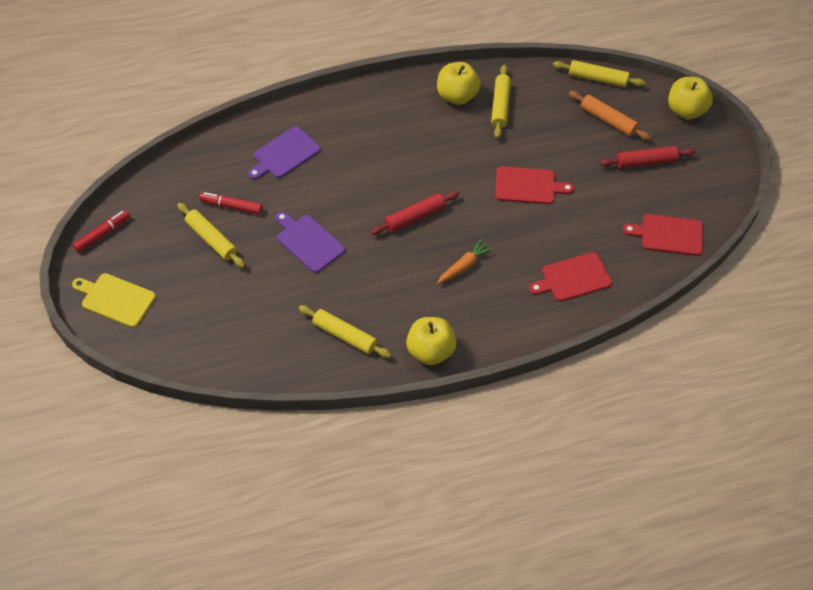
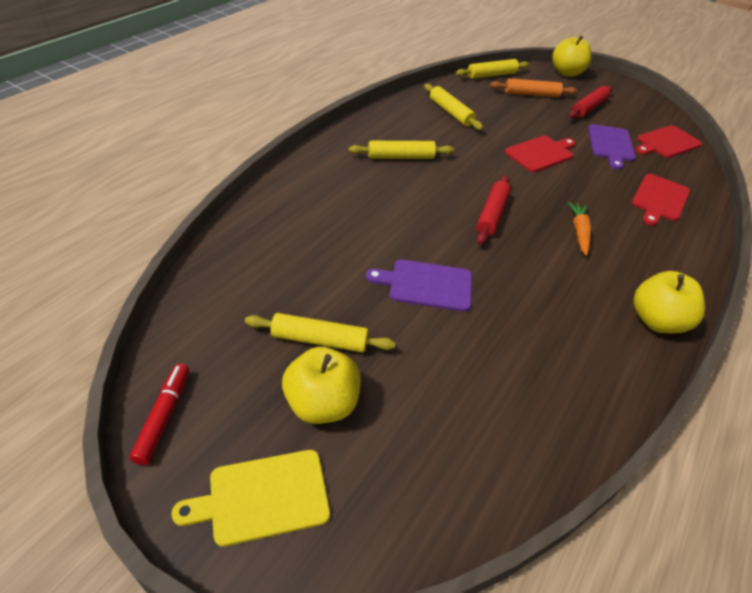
camera: 40 degrees left, 10 degrees down
(231, 206) = (307, 293): red marker -> none
(284, 154) = (313, 219): purple cutting board -> purple cutting board (611, 145)
(344, 336) = (571, 357): yellow rolling pin -> yellow rolling pin (401, 157)
(457, 96) = (411, 118): yellow apple -> yellow apple (322, 404)

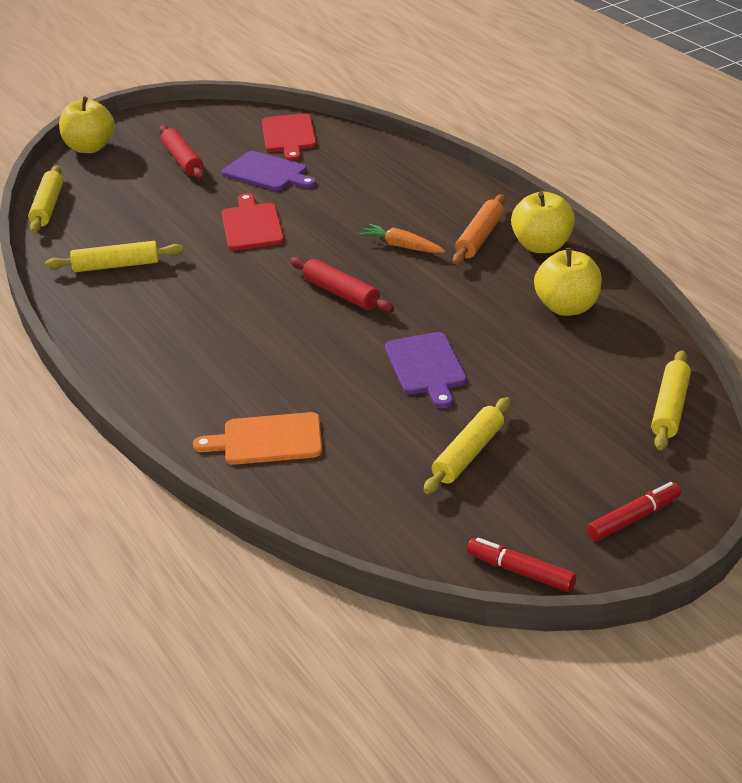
camera: 60 degrees left, 10 degrees down
(263, 497) = (634, 518): yellow cutting board -> red marker
(294, 222) = (267, 440): none -> orange cutting board
(322, 404) = (549, 467): yellow apple -> yellow apple (567, 307)
(401, 157) = (189, 330): yellow rolling pin -> yellow rolling pin (670, 408)
(426, 285) = (426, 367): purple cutting board -> purple cutting board turned 45 degrees counterclockwise
(531, 94) = (120, 191): orange rolling pin -> orange rolling pin (479, 238)
(659, 199) = (381, 178): red cutting board -> none

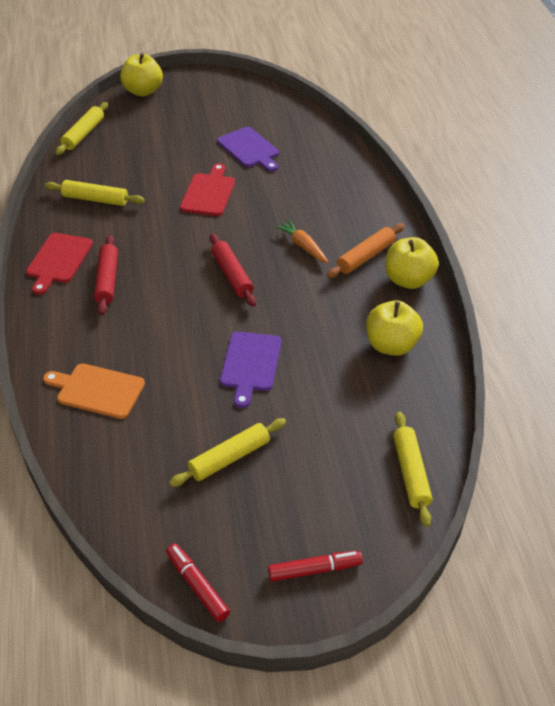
camera: 20 degrees right, 10 degrees up
(182, 160) = (198, 120): red rolling pin -> red rolling pin (107, 280)
(289, 135) = (285, 120): red cutting board -> red cutting board (58, 260)
(670, 408) = (411, 473): yellow rolling pin -> yellow rolling pin turned 45 degrees counterclockwise

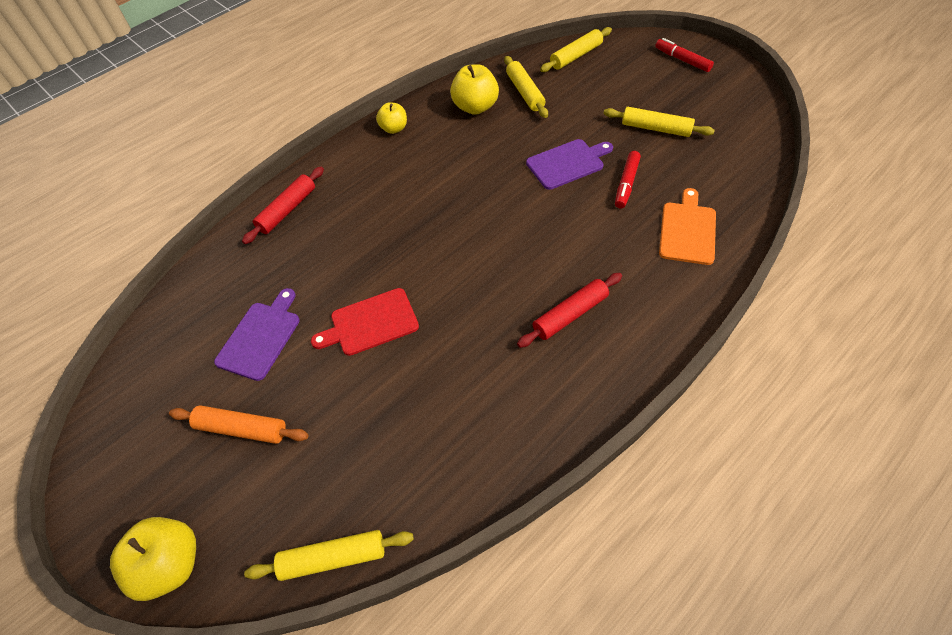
camera: 120 degrees left, 10 degrees up
(58, 260) = (583, 378): red cutting board -> none
(95, 199) = (461, 424): yellow rolling pin -> yellow rolling pin (525, 92)
(97, 390) = (687, 230): orange cutting board -> orange cutting board turned 150 degrees counterclockwise
(197, 586) = (750, 94): red marker -> red marker (626, 184)
(232, 275) = (480, 230): red rolling pin -> red rolling pin (287, 210)
(303, 246) = (401, 206): orange carrot -> none
(365, 256) = (383, 163): orange rolling pin -> orange rolling pin (242, 429)
(408, 280) = (394, 128): yellow apple -> yellow apple, size x0.63

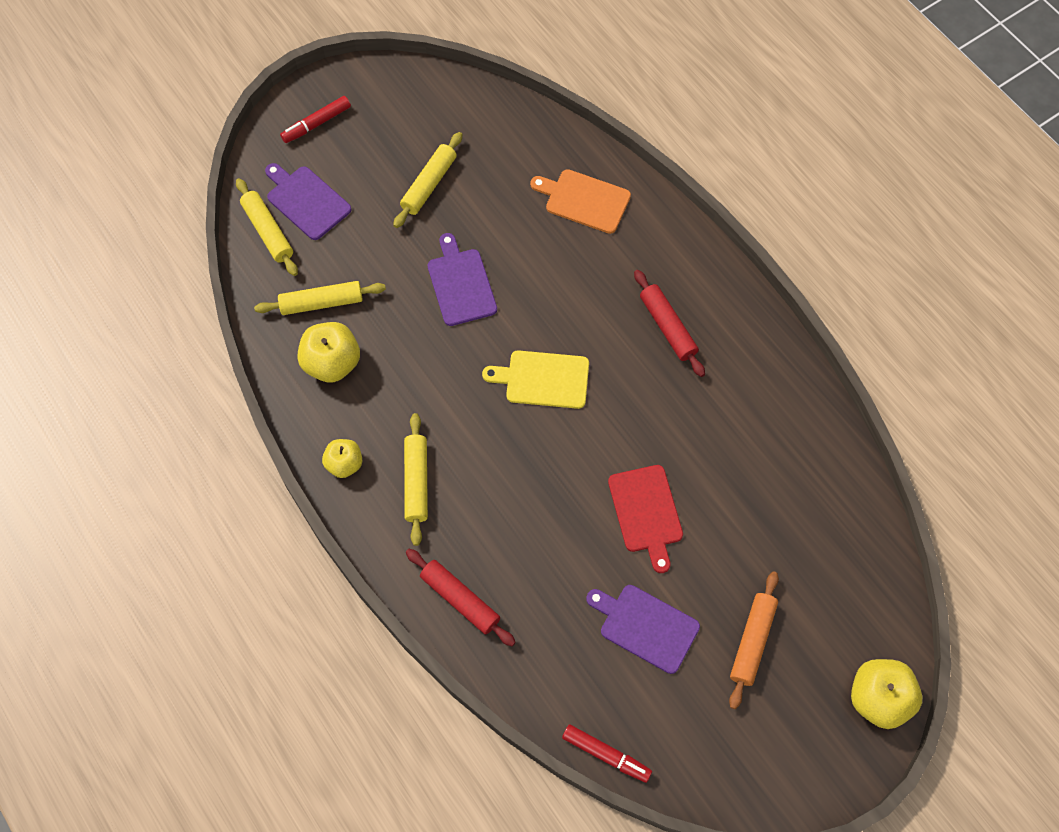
camera: 85 degrees left, 10 degrees up
(333, 557) = (882, 558): yellow rolling pin -> yellow rolling pin (416, 482)
(490, 230) = (543, 379): none -> yellow cutting board
(610, 68) = (306, 201): none -> purple cutting board
(626, 184) = (507, 236): red marker -> red marker (606, 755)

